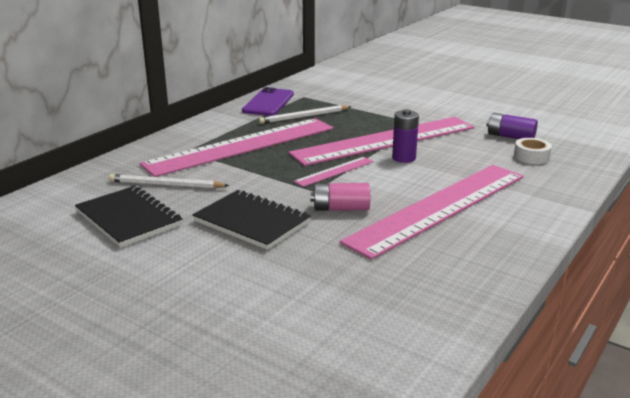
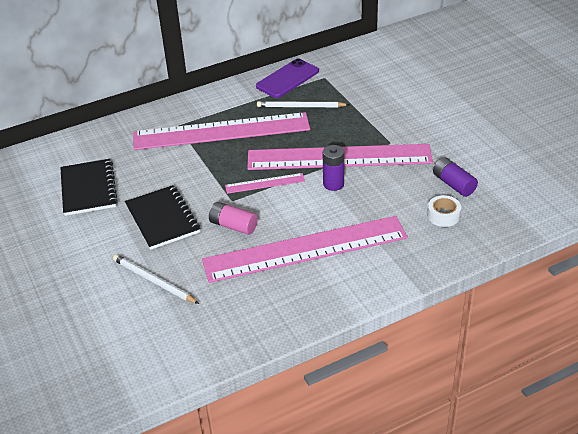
camera: 30 degrees right, 15 degrees up
(166, 185) = (135, 161): white pencil -> white pencil (153, 281)

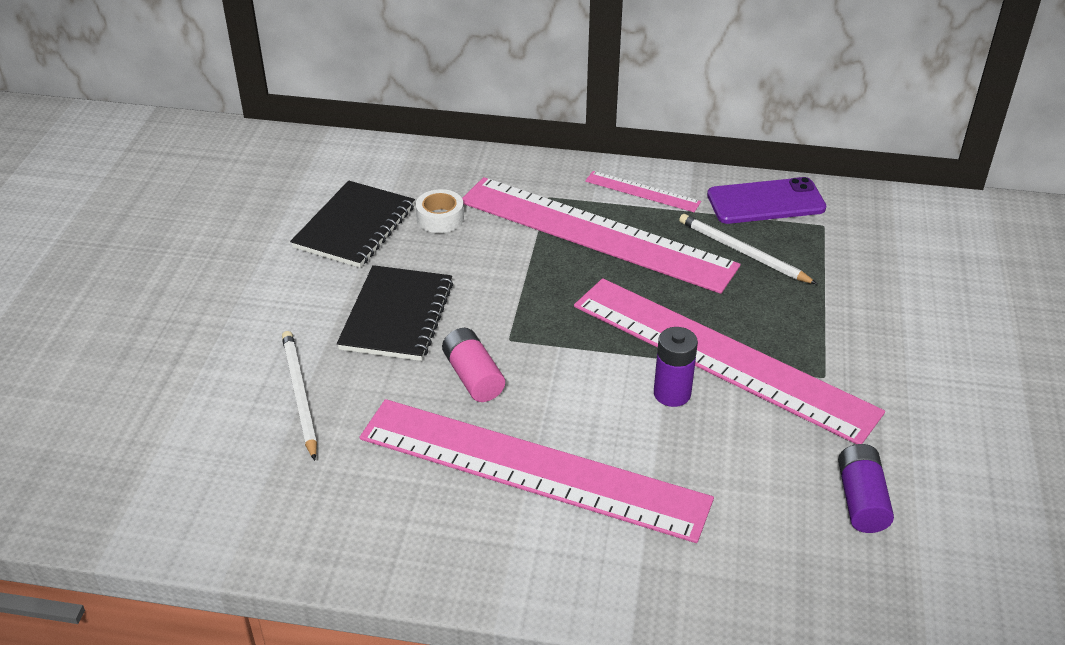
camera: 35 degrees right, 0 degrees up
(265, 183) = (577, 339): pink ruler -> pink ruler (642, 191)
(443, 215) = (792, 541): white tape -> white tape (440, 218)

